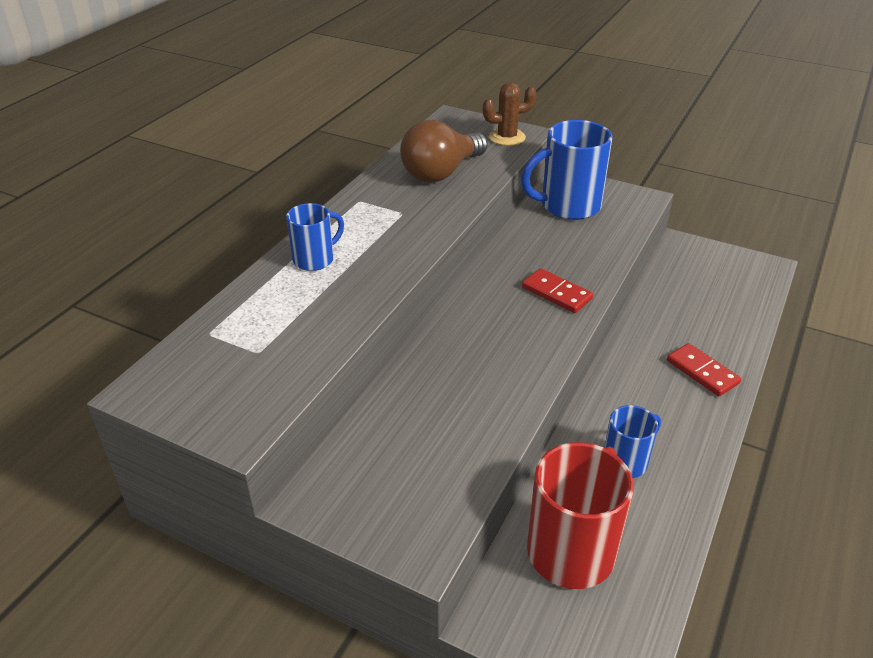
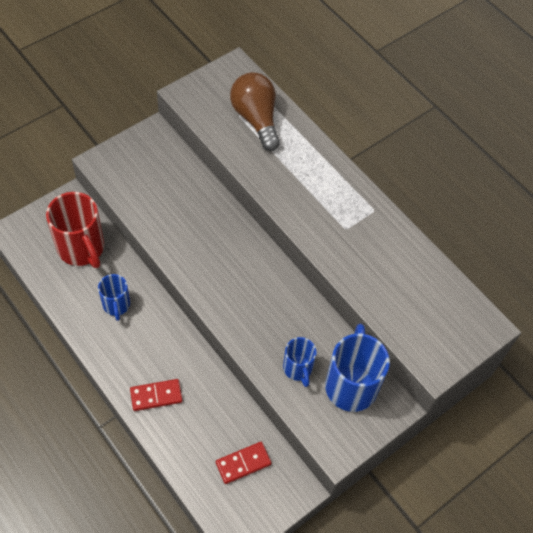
camera: 110 degrees right, 20 degrees up
(315, 259) = (313, 164): blue mug -> blue mug (298, 369)
(441, 172) = (392, 276): brown light bulb -> brown light bulb (256, 119)
(507, 137) = (433, 350): brown cactus -> none
(556, 293) = (246, 314): red domino -> red domino (243, 463)

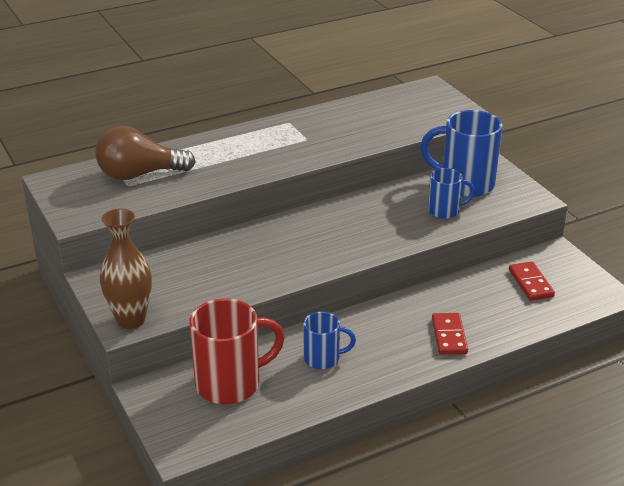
camera: 75 degrees left, 25 degrees down
(106, 165) = (131, 320): none -> brown vase

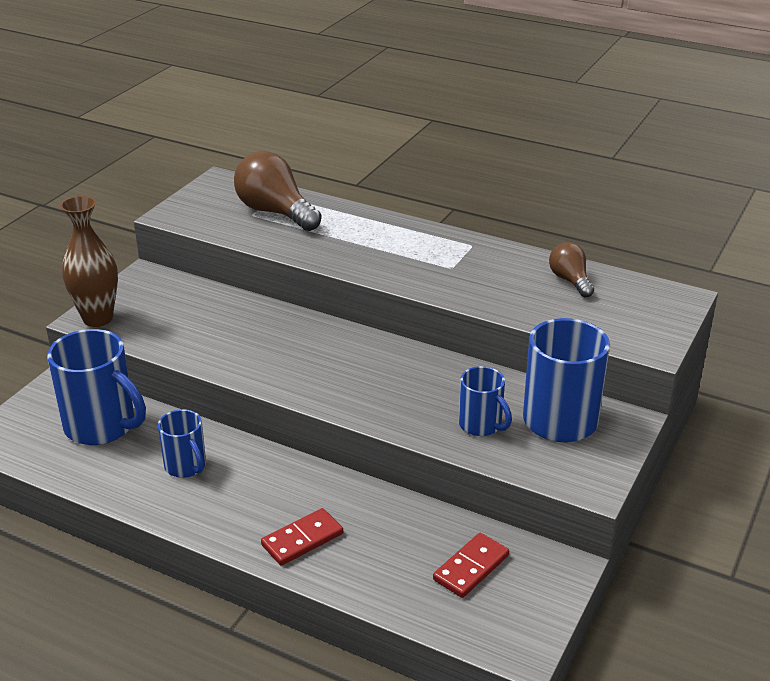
camera: 55 degrees right, 0 degrees up
(230, 384) = (102, 426): red mug -> blue mug
(372, 109) = (570, 280): none -> brown light bulb

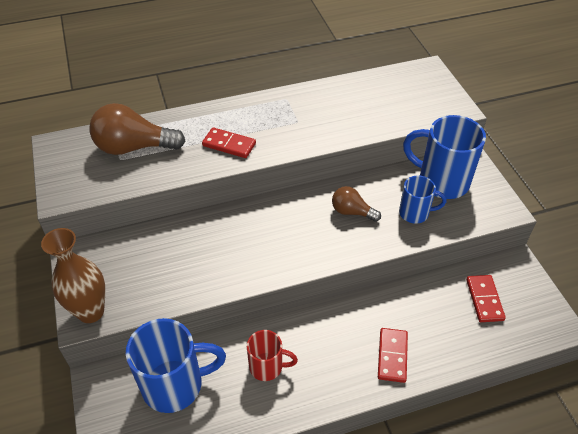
camera: 45 degrees left, 15 degrees up
(186, 466) = (267, 366): blue mug -> red mug
(357, 251) = (229, 145): none -> red domino
(570, 280) = (367, 91): brown light bulb -> brown light bulb (352, 212)

